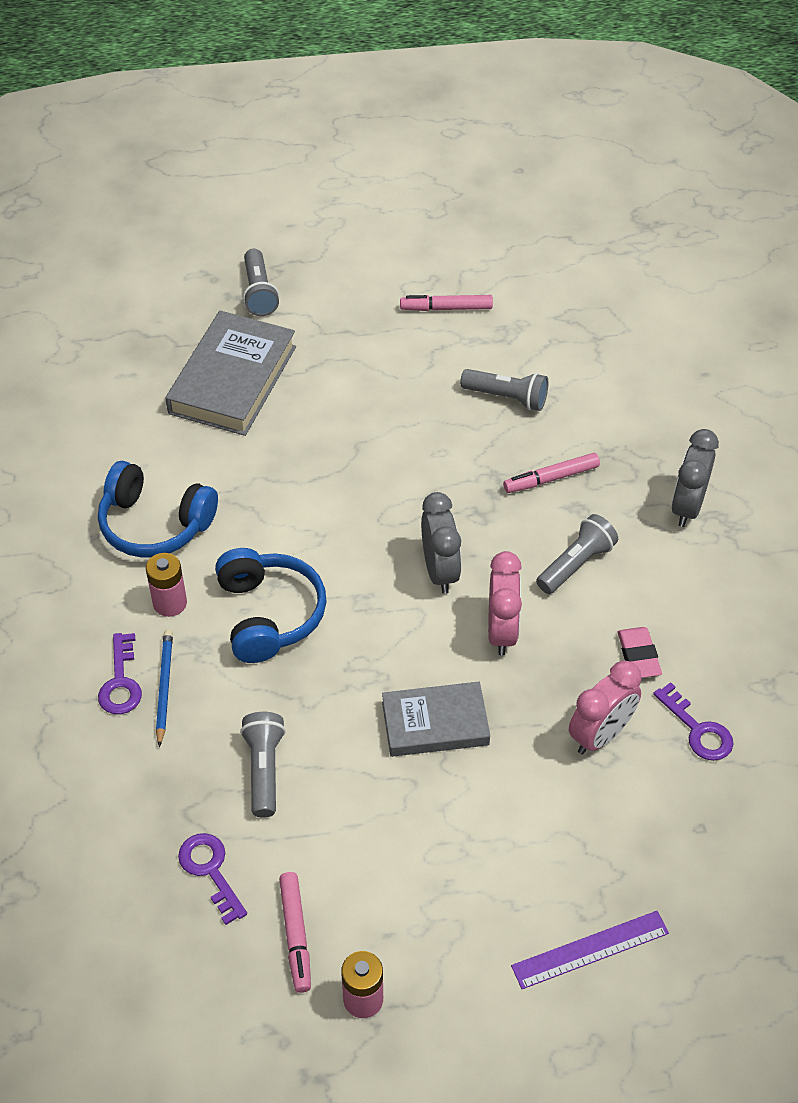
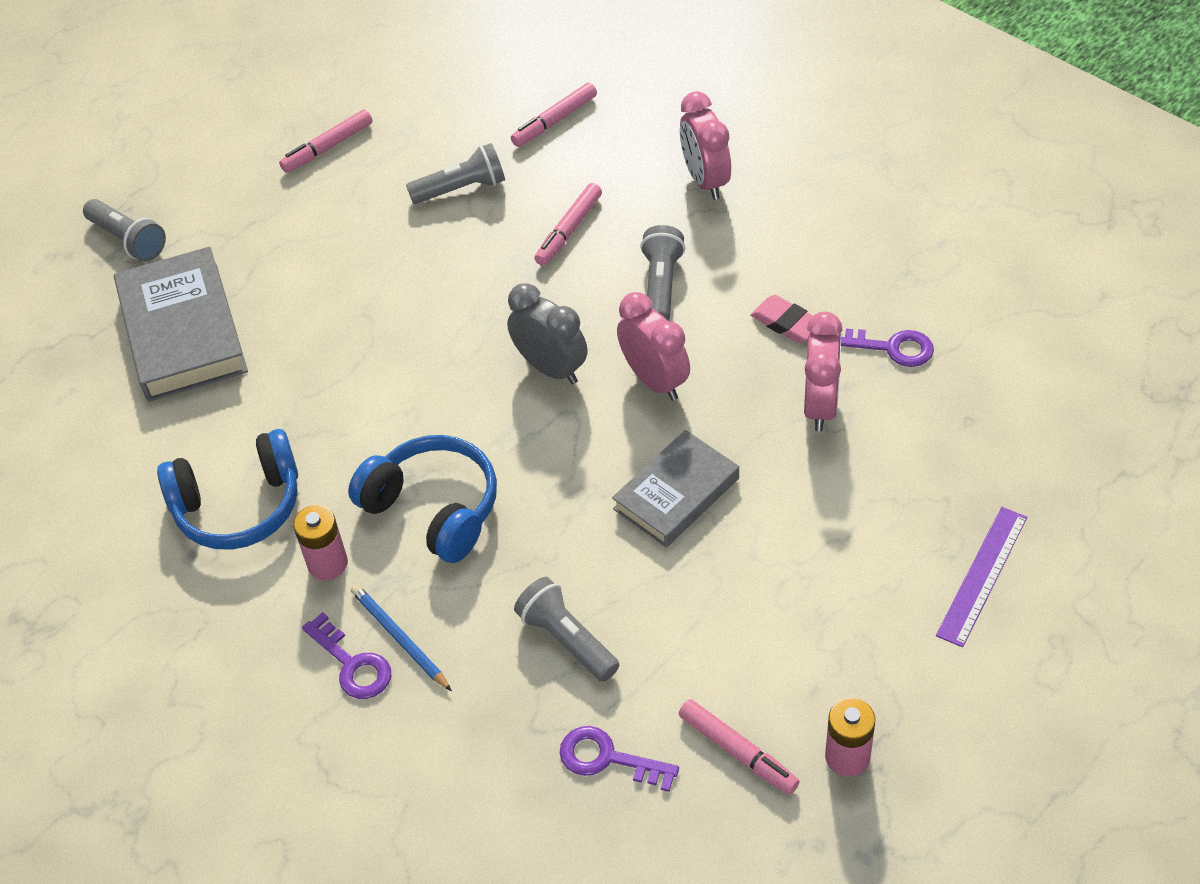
camera: 35 degrees left, 0 degrees up
(621, 389) = (554, 121): none -> pink marker
(687, 507) = (705, 181): grey clock -> pink clock

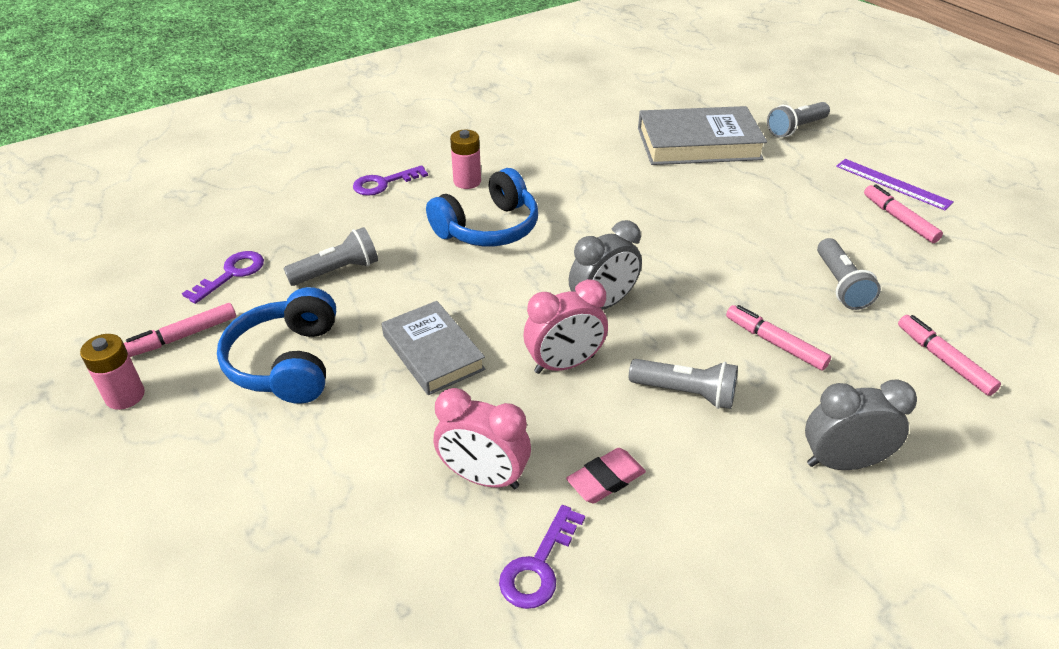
camera: 100 degrees right, 10 degrees down
(239, 506) = (533, 154): blue headphones -> blue headphones (288, 362)
(399, 639) = (389, 202): blue pencil -> none
(705, 181) = (842, 462): pink clock -> grey clock
(982, 575) = (210, 550): purple ruler -> purple ruler (892, 184)

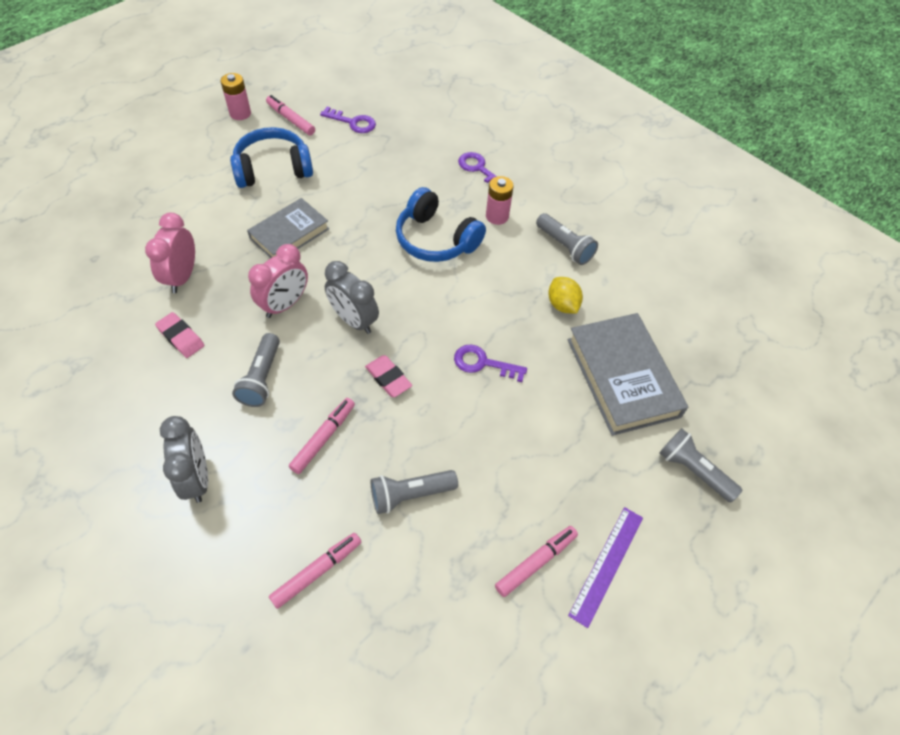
camera: 75 degrees right, 15 degrees up
(337, 271) = (365, 169): grey flashlight -> grey flashlight (564, 246)
(538, 566) = (117, 311): purple key -> purple key (483, 363)
(564, 364) = (285, 304): pink clock -> pink clock turned 105 degrees counterclockwise
(606, 161) = (562, 305): none -> yellow lemon
(692, 285) = (388, 378): none -> pink eraser

